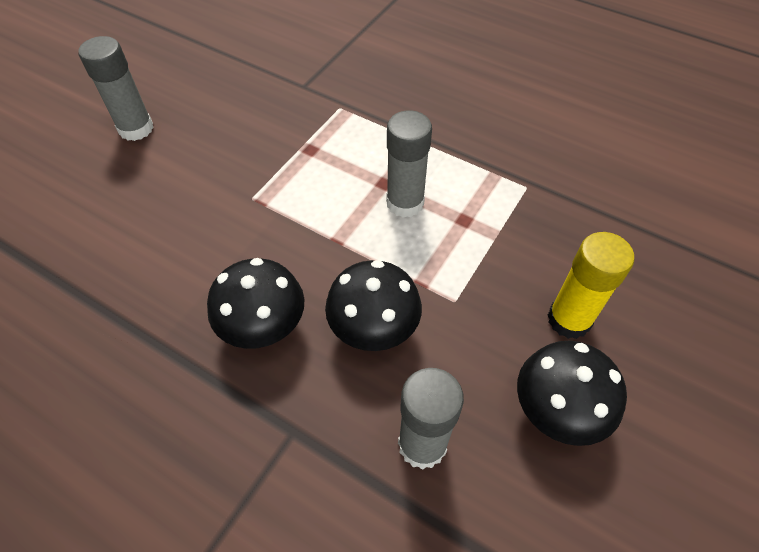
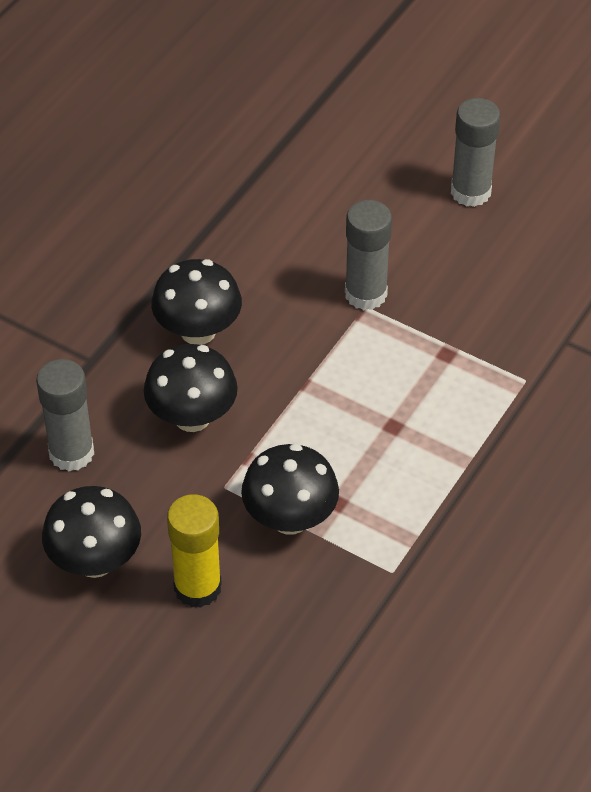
camera: 90 degrees right, 5 degrees down
(405, 203) = (362, 446): grey glue stick -> grey glue stick (365, 294)
(484, 251) = (290, 518): none -> black mushroom

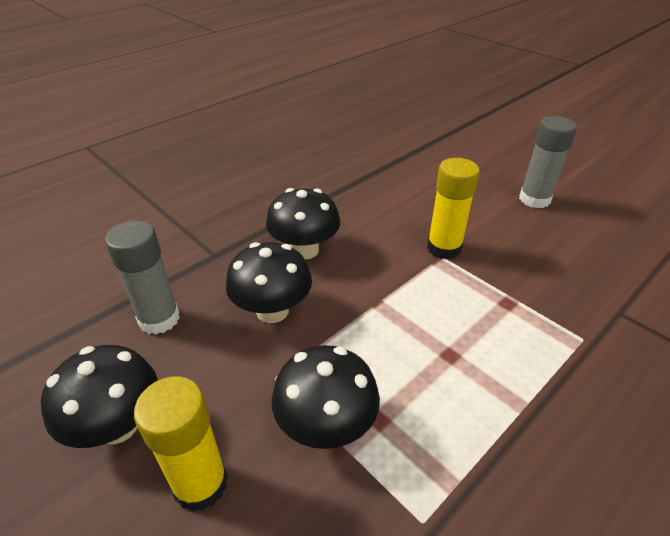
camera: 15 degrees right, 10 degrees down
(365, 294) = (444, 248): grey glue stick -> yellow glue stick

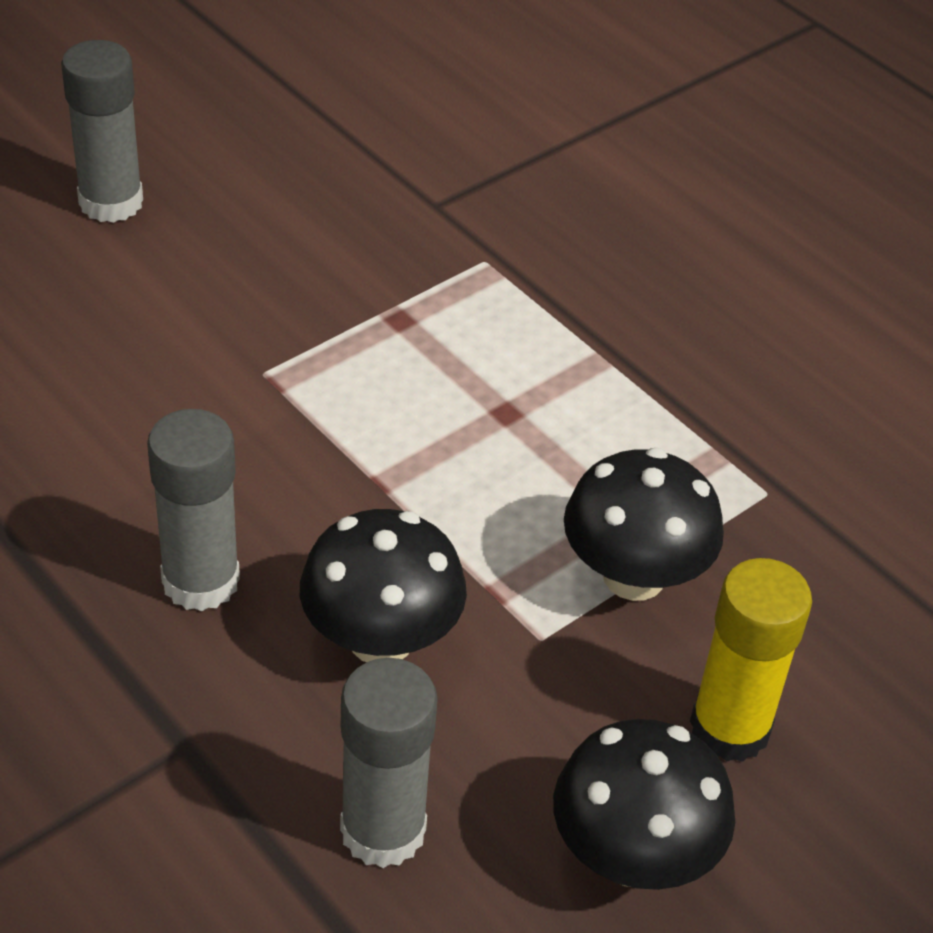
camera: 90 degrees left, 5 degrees up
(304, 250) = (200, 581): black mushroom -> grey glue stick
(444, 248) = (239, 365): yellow glue stick -> none

